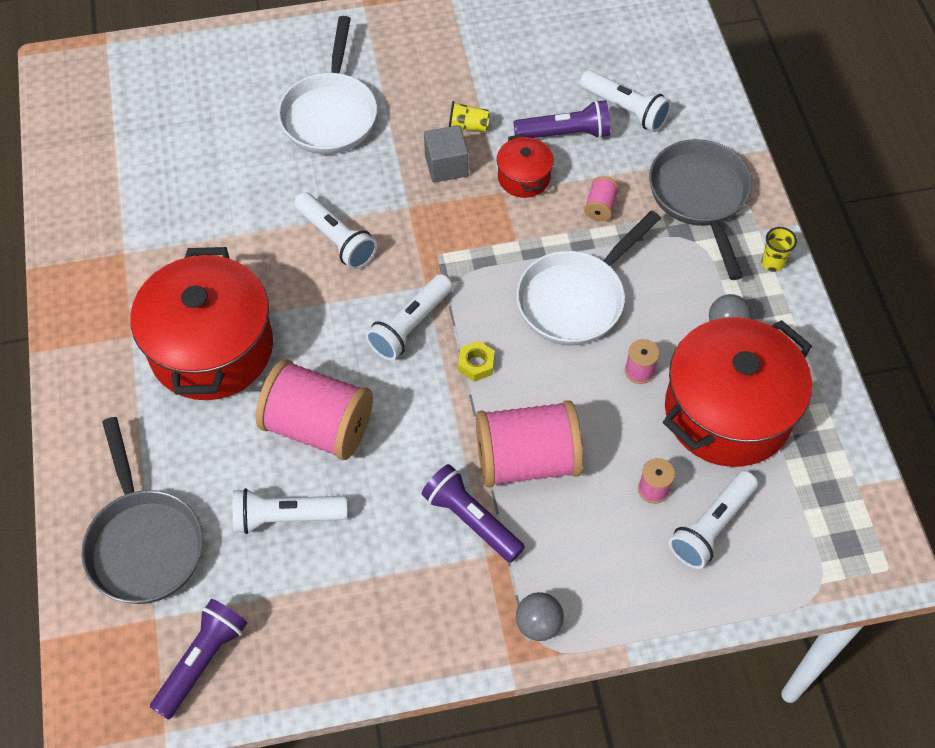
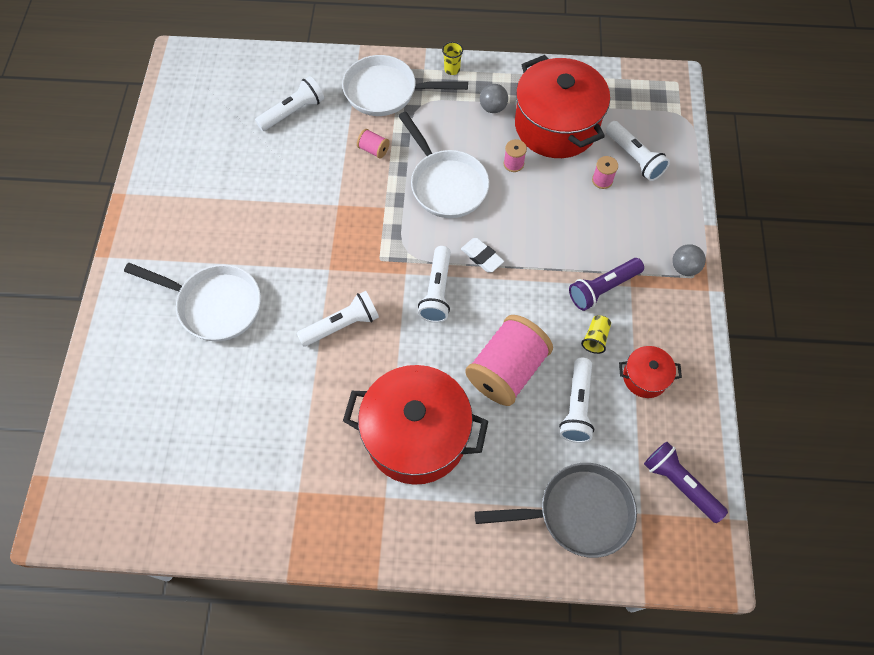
camera: 75 degrees left, 5 degrees up
(410, 326) = (437, 291): white flashlight -> white flashlight turned 45 degrees clockwise
(446, 165) = (299, 235): grey cube -> none
(468, 126) = (267, 212): yellow cup -> yellow cup (595, 338)
(476, 364) = (482, 257): yellow nut -> white eraser
(524, 177) = (330, 188): red pot -> red pot (645, 377)
(527, 460) = (565, 245): pink spool -> none
(565, 133) = (300, 153): purple flashlight -> none
(700, 197) = (386, 92): grey pan -> white pan

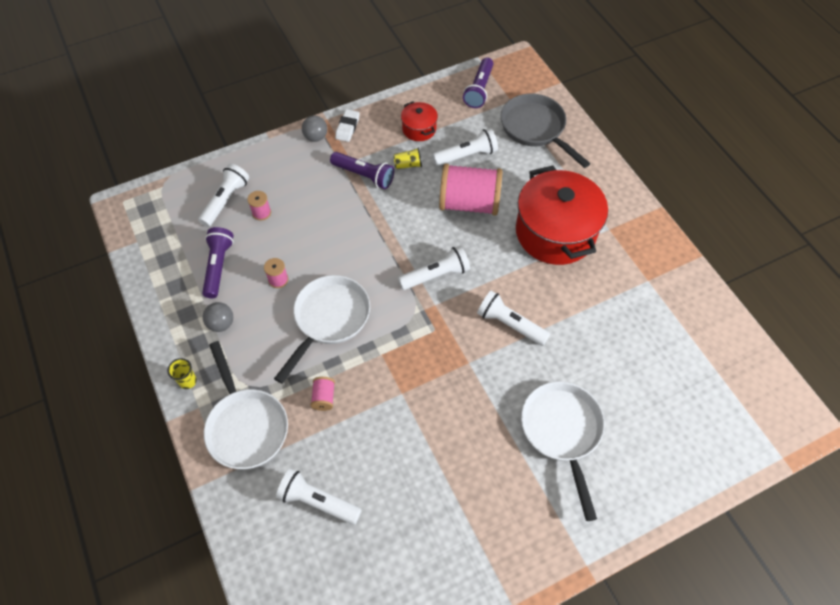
camera: 120 degrees left, 5 degrees down
(482, 257) = (385, 260): white eraser -> white eraser (347, 127)
(556, 126) = (218, 266): red pot -> purple flashlight

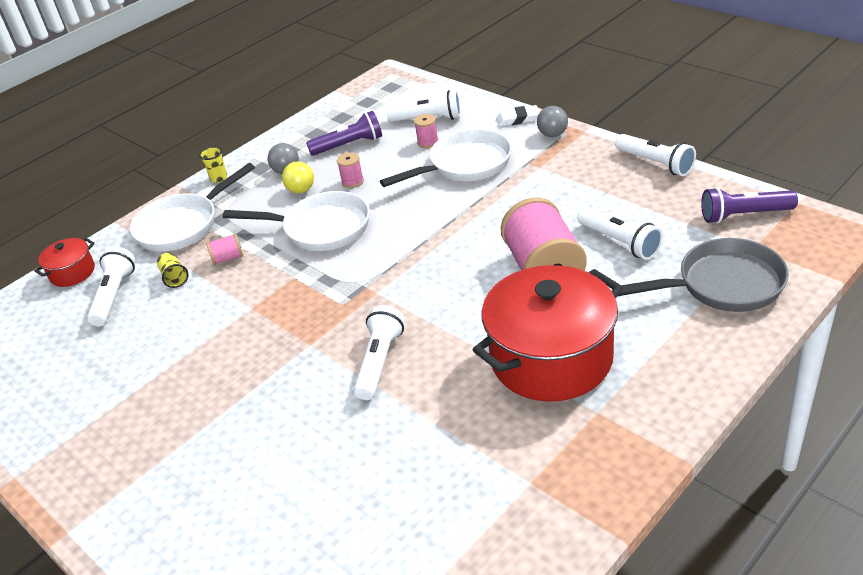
camera: 75 degrees right, 20 degrees down
(261, 320) = (301, 190): none -> yellow ball
(347, 127) = (585, 148): white eraser -> white eraser (518, 119)
(364, 175) = (525, 182): purple flashlight -> none
(408, 165) = (566, 205): yellow cup -> yellow cup (174, 277)
(419, 129) = (629, 193): red pot -> red pot (72, 273)
(436, 275) = (418, 279): white flashlight -> white flashlight (655, 163)
(535, 129) = (723, 285): grey pan -> grey pan turned 45 degrees clockwise
(562, 432) = (242, 456): white pan -> white pan (465, 165)

